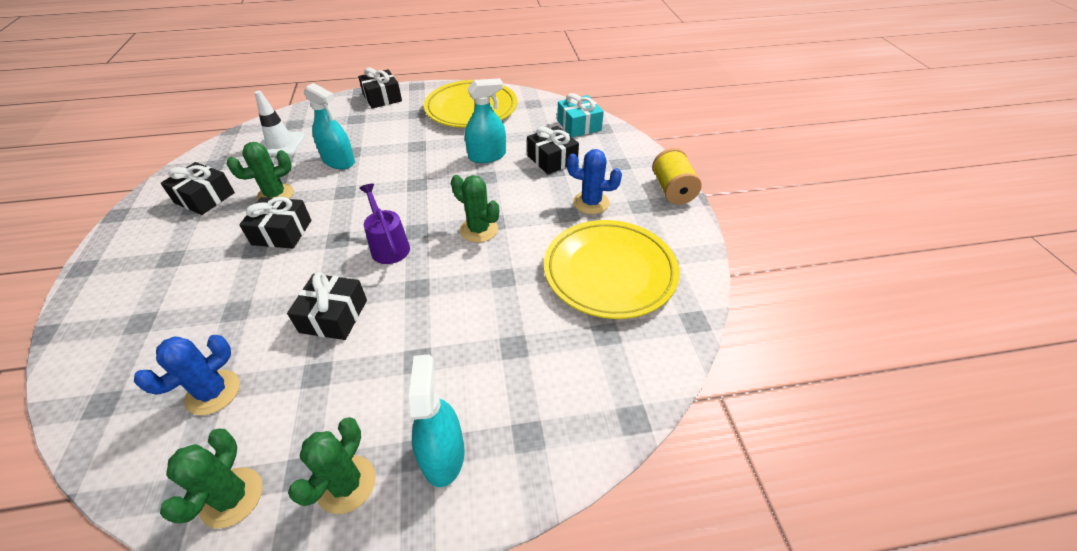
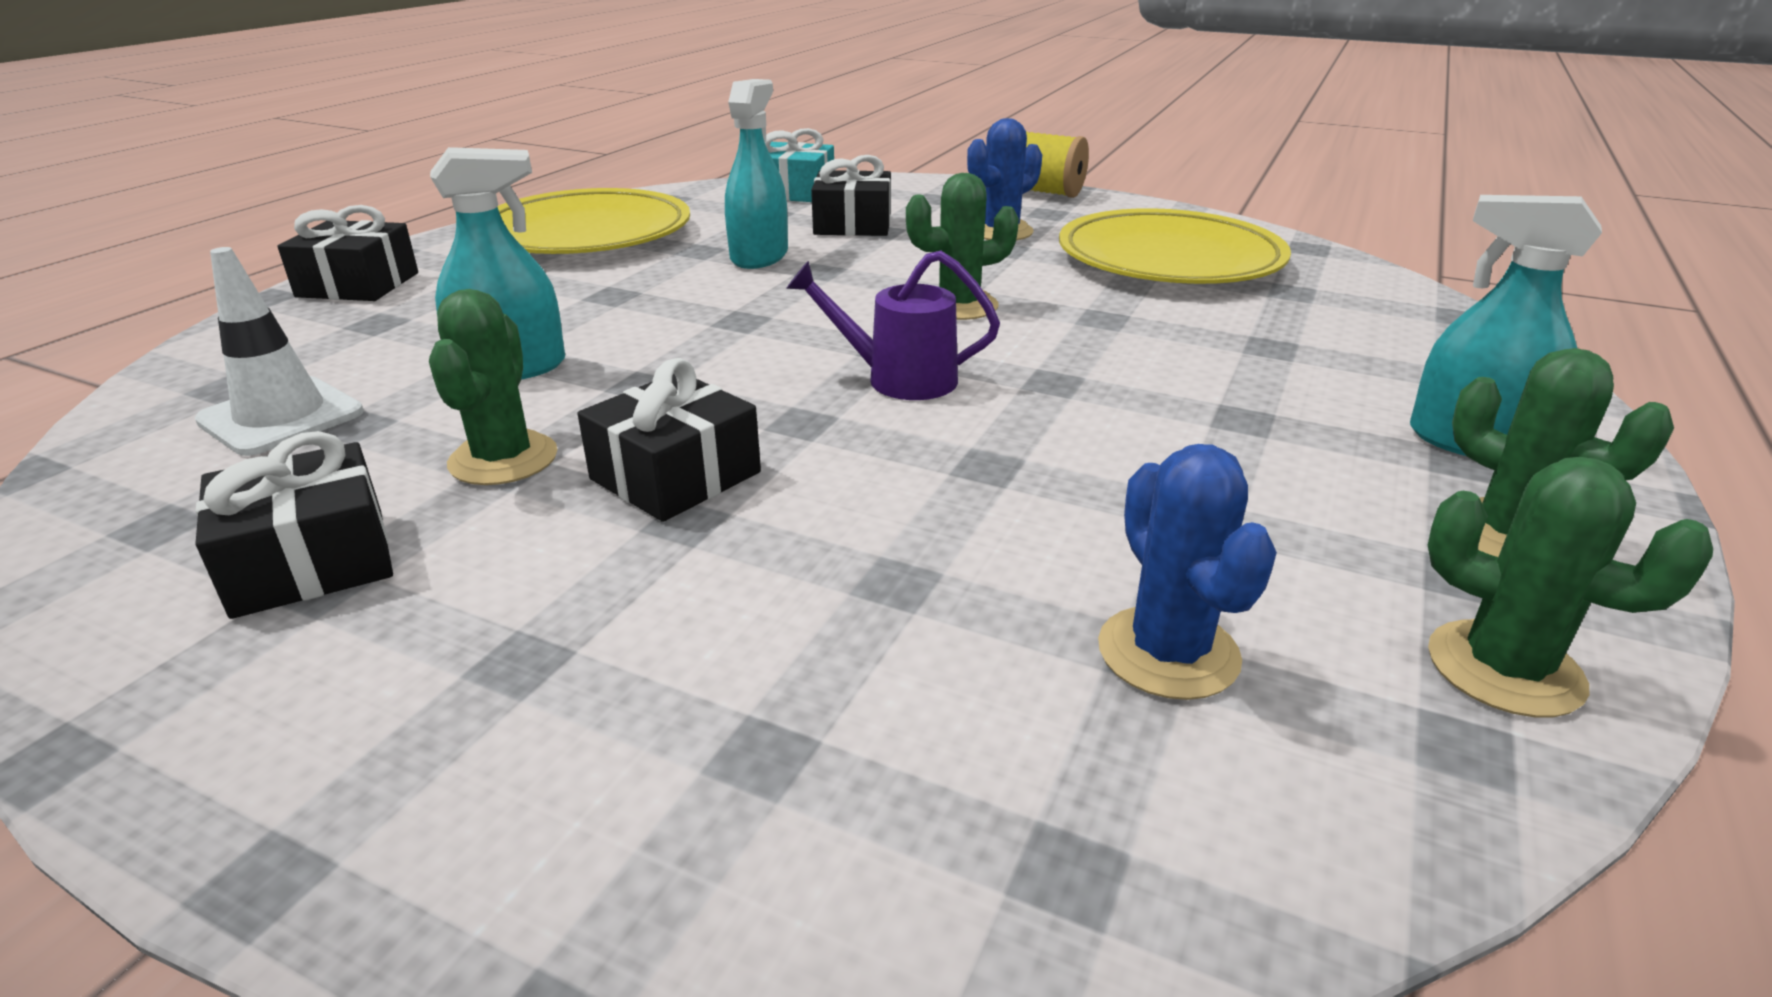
camera: 55 degrees left, 15 degrees down
(334, 316) = (1049, 468): black gift -> none

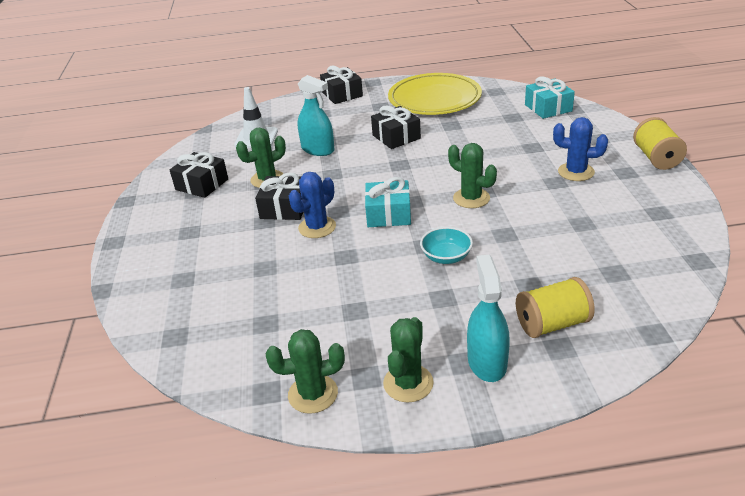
camera: 60 degrees right, 5 degrees up
(759, 256) = (462, 138): turquoise spray bottle -> none
(853, 224) = (528, 138): black gift -> black gift (396, 137)
(898, 379) = (388, 214): purple watering can -> turquoise gift
(1115, 377) = (446, 257): none -> turquoise bowl
(1168, 653) = (268, 325): blue cactus -> blue cactus (317, 227)
(1169, 259) = (607, 226): yellow plate -> none
(1394, 364) = (552, 324): none -> yellow spool
(1504, 669) = (313, 394): green cactus -> green cactus turned 75 degrees clockwise

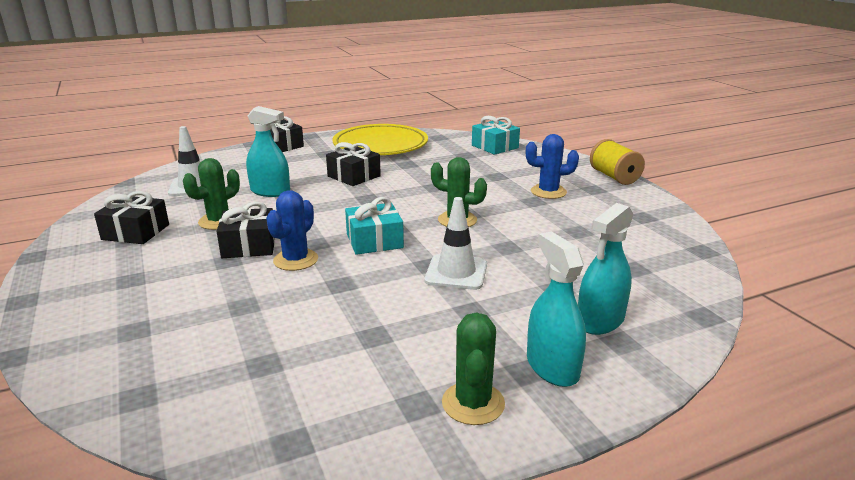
camera: 20 degrees left, 10 degrees down
(313, 394) = (357, 435): green cactus -> none
(446, 257) = (456, 272): turquoise bowl -> white traffic cone
(552, 324) = (600, 320): yellow spool -> turquoise spray bottle

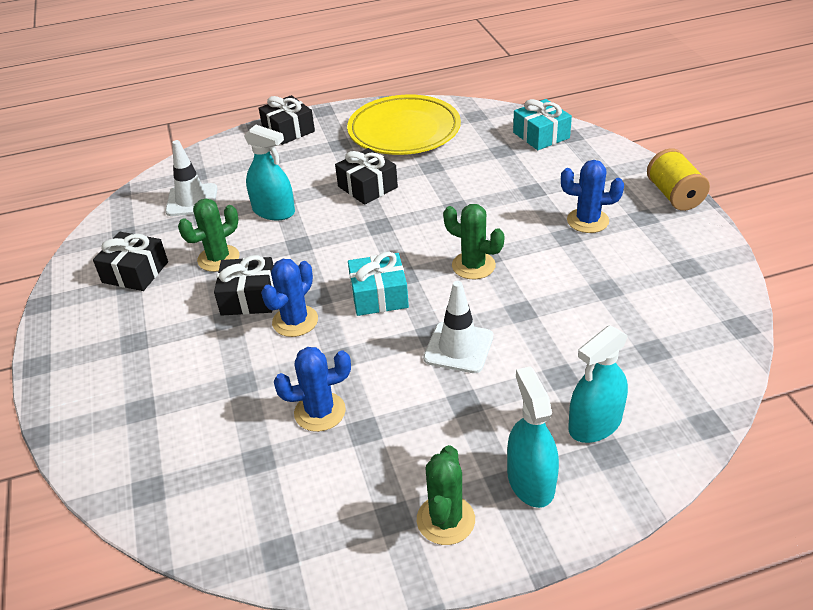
camera: 10 degrees right, 15 degrees up
(326, 323) = (320, 412): none -> blue cactus

